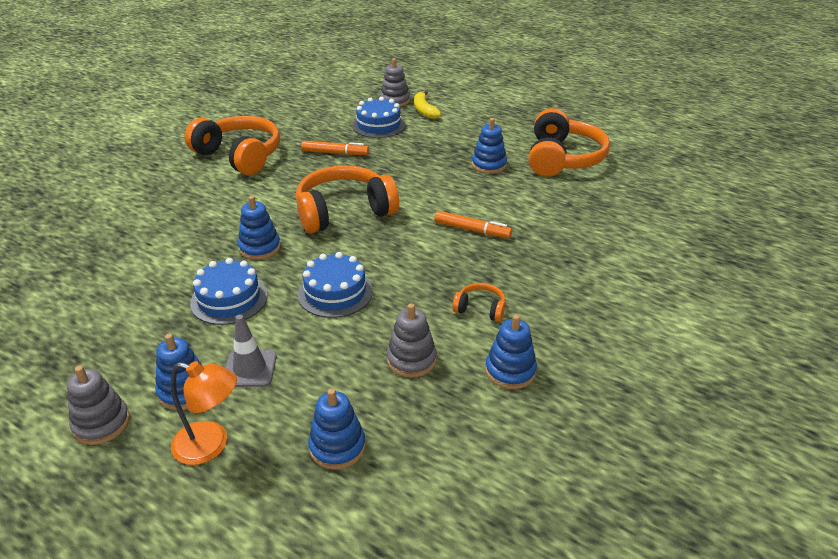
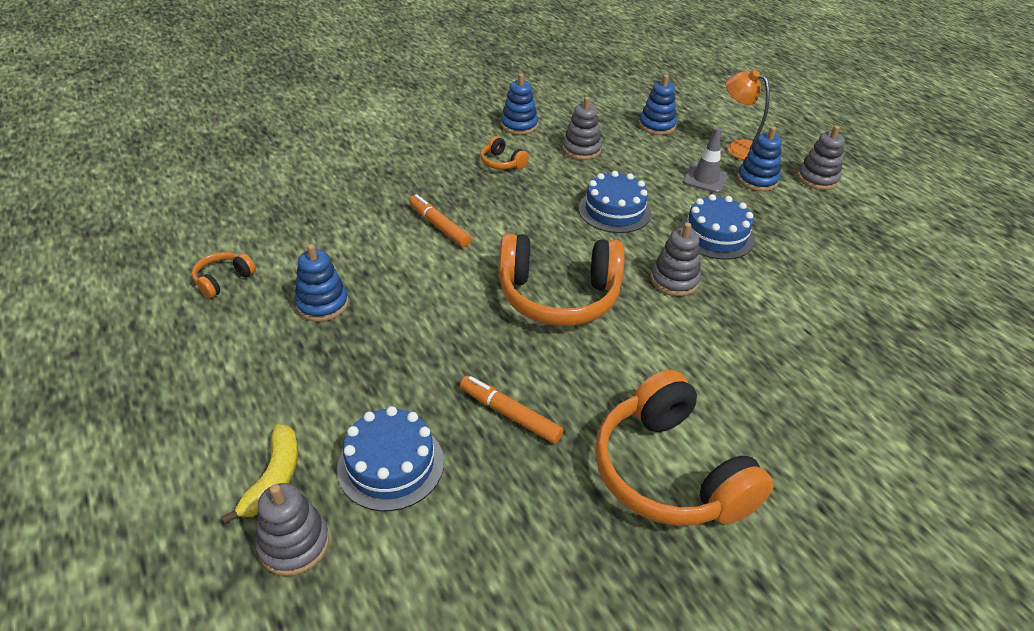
camera: 155 degrees left, 5 degrees up
(259, 248) = (674, 280): blue stacking toy -> grey stacking toy
(562, 158) = (223, 280): orange headphones -> orange headphones, size x0.44

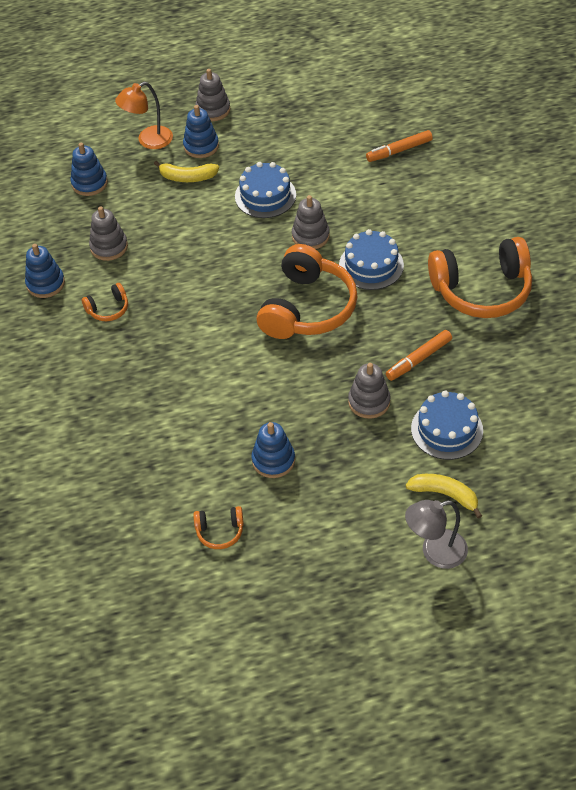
camera: 70 degrees left, 10 degrees up
(176, 481) = (435, 552): none -> grey lamp
(223, 280) = (220, 531): orange headphones -> orange headphones turned 60 degrees counterclockwise
(294, 544) = (497, 484): grey stacking toy -> grey stacking toy (369, 402)
(439, 226) = (193, 370): orange marker -> orange marker (399, 151)
(614, 211) = (211, 248): blue cake -> blue cake (371, 265)
(705, 179) = (187, 177): grey traffic cone -> yellow banana

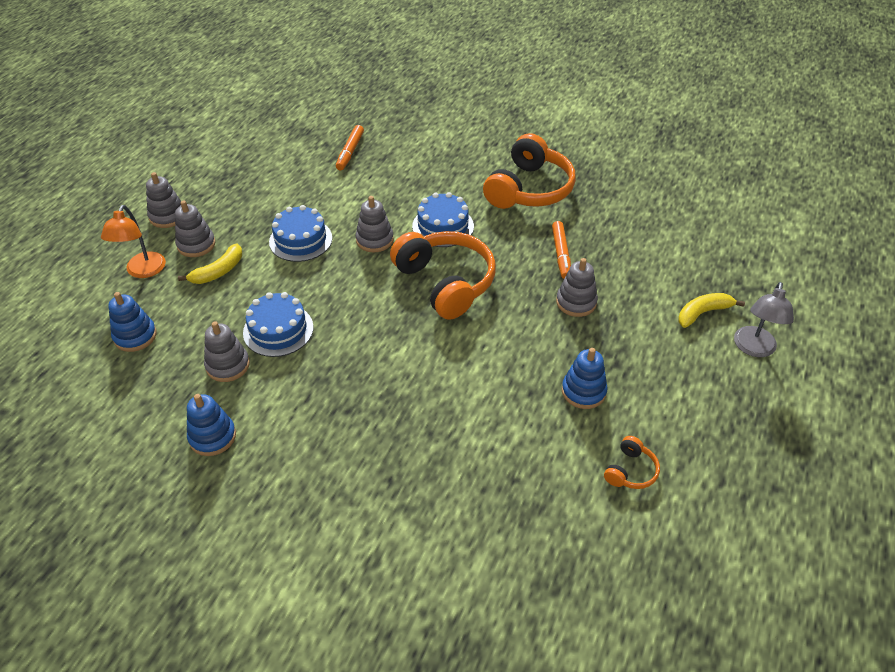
camera: 55 degrees left, 5 degrees down
(108, 309) = (299, 407): orange headphones -> none
(201, 146) = (196, 244): blue stacking toy -> grey stacking toy
(447, 429) = (641, 277): blue cake -> blue cake (278, 330)

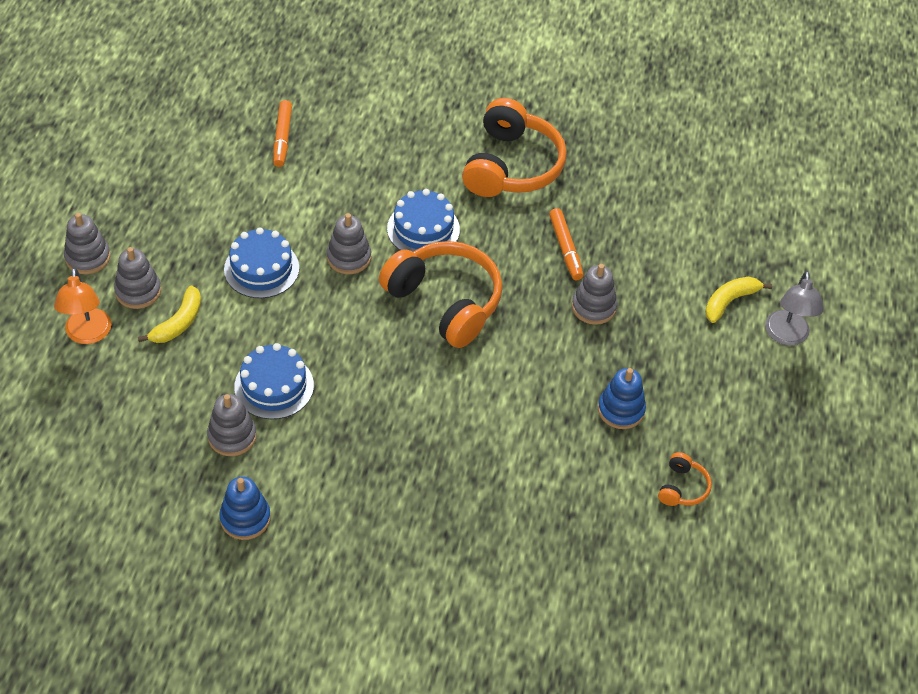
camera: 15 degrees left, 5 degrees up
(135, 336) = (112, 417): blue stacking toy -> none

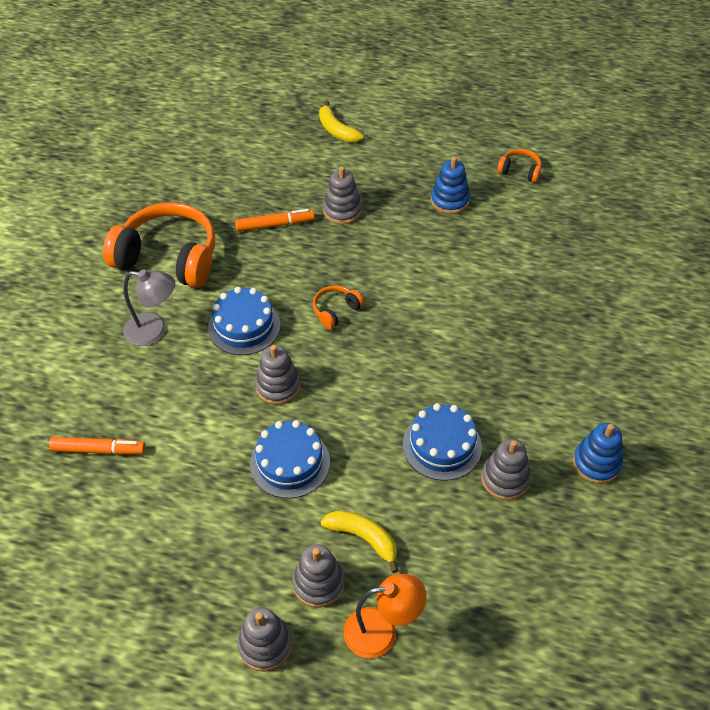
camera: 85 degrees left, 0 degrees up
(445, 302) = (336, 311): orange headphones -> orange headphones, size x0.44
(786, 336) = (371, 103): grey lamp -> grey lamp (154, 331)

